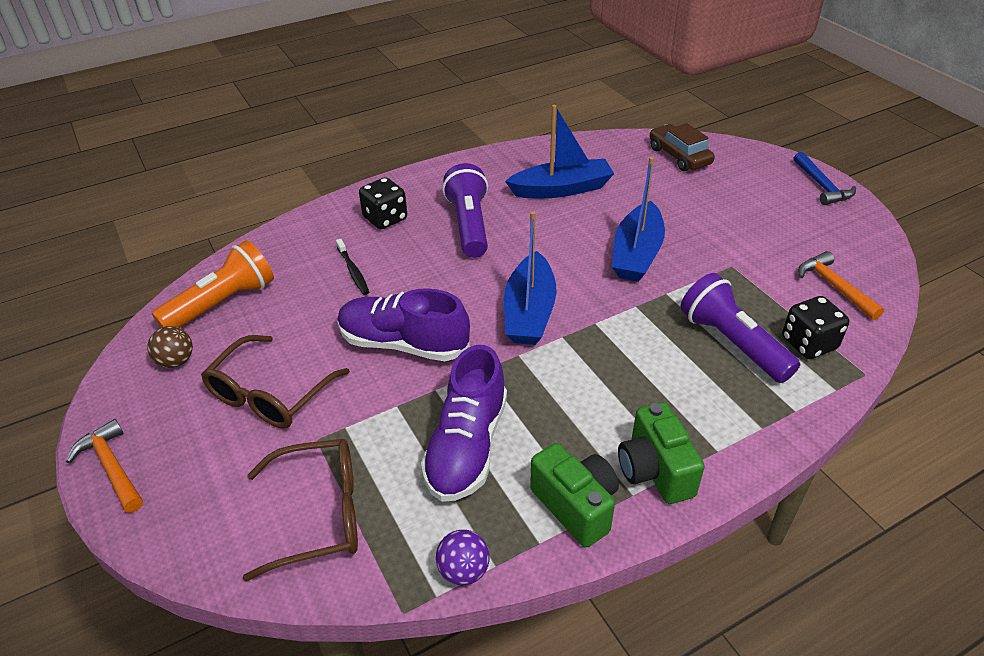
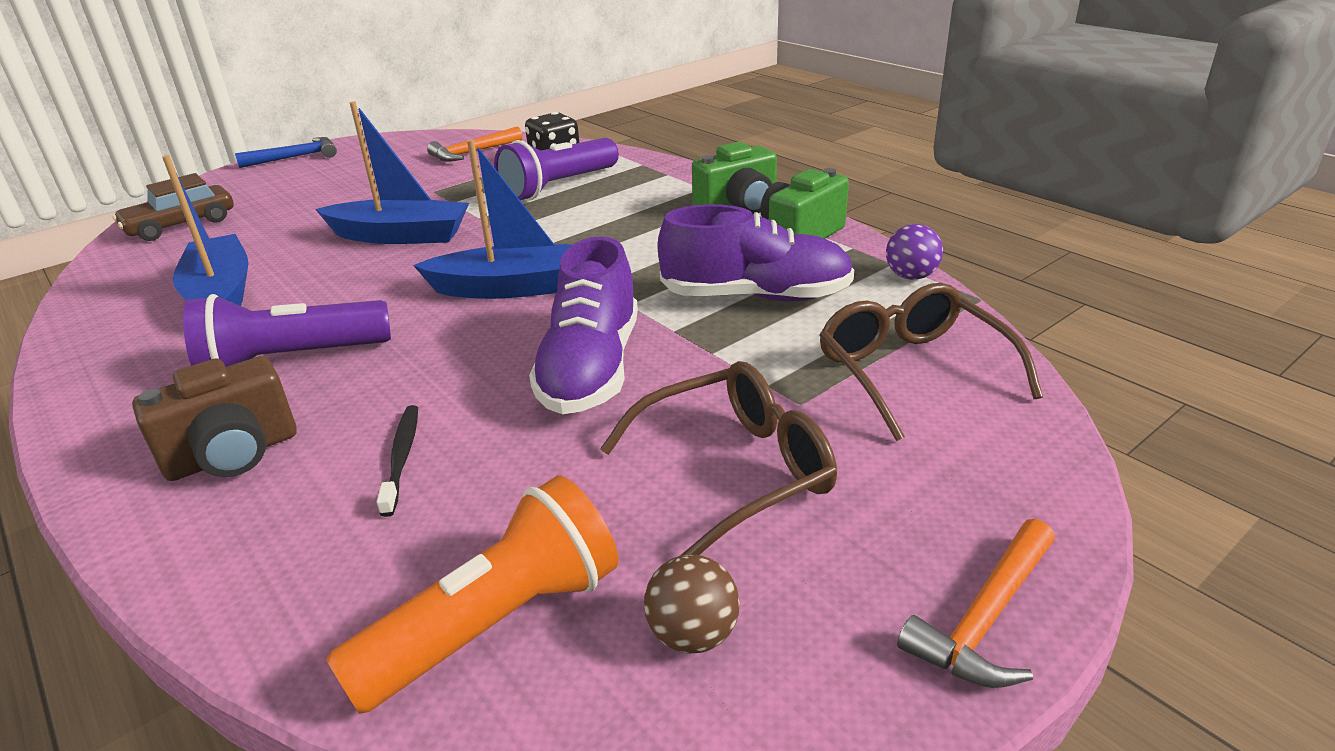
camera: 100 degrees left, 10 degrees down
(223, 303) = (496, 623): orange flashlight -> orange flashlight turned 105 degrees clockwise
(270, 394) = (734, 471): brown glasses -> brown glasses turned 45 degrees counterclockwise
(353, 271) = (402, 458): black toothbrush -> black toothbrush turned 60 degrees counterclockwise
(385, 219) = (233, 455): black dice -> brown camera

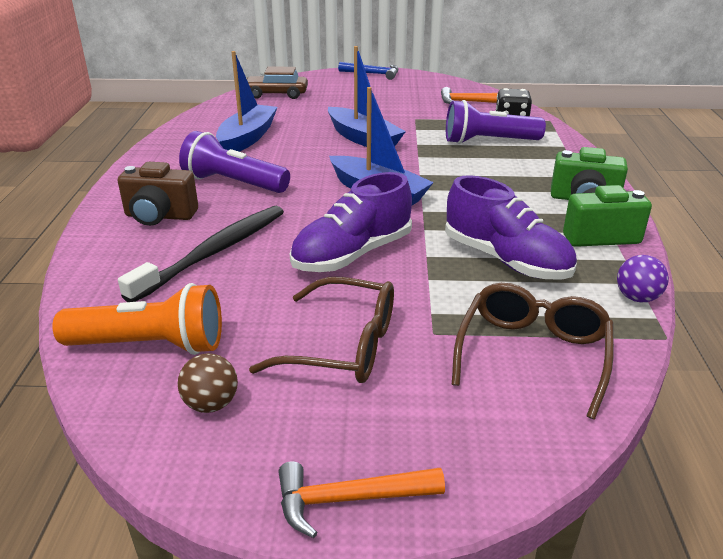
camera: 40 degrees right, 0 degrees up
(402, 458) = (214, 252): black toothbrush -> black toothbrush, size x2.08

